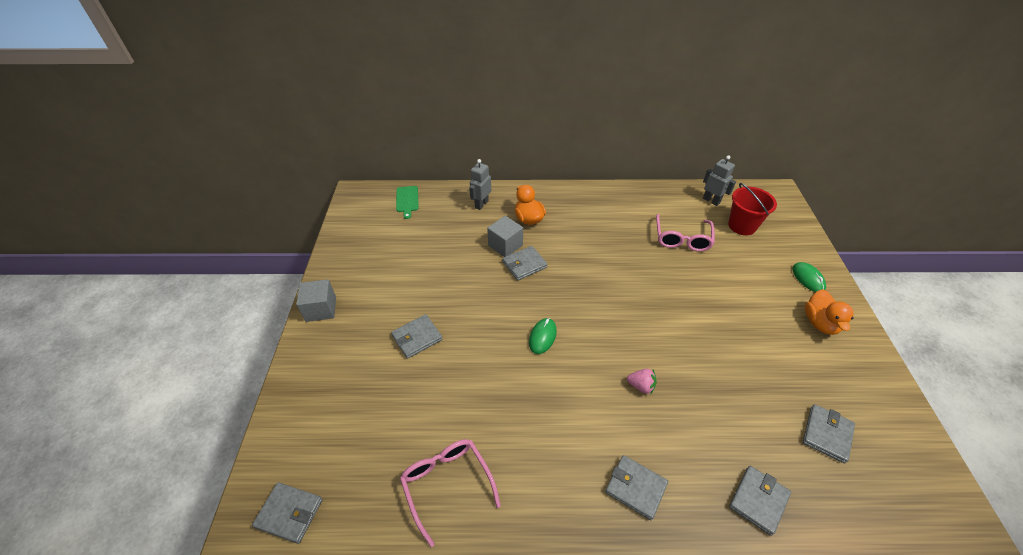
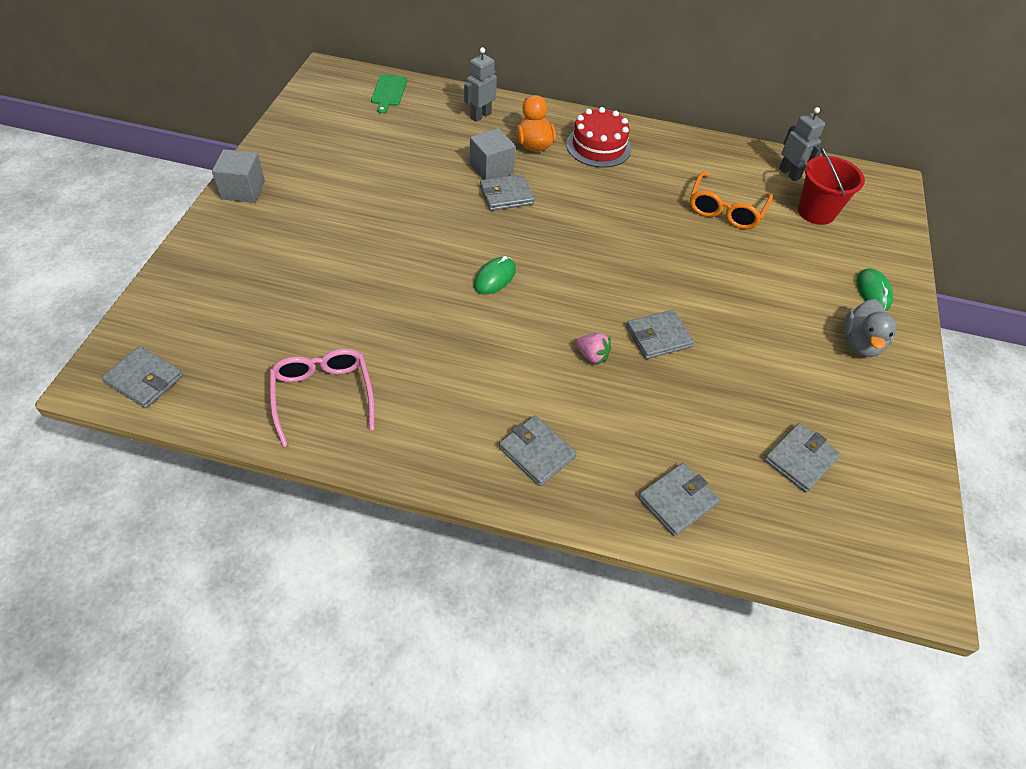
camera: 10 degrees right, 5 degrees up
(417, 338) = (344, 245): grey wallet -> grey wallet (658, 337)
(574, 209) = (598, 146): none -> red cake
(682, 239) = (725, 210): pink glasses -> orange glasses
(820, 323) = (860, 343): orange duck -> grey duck

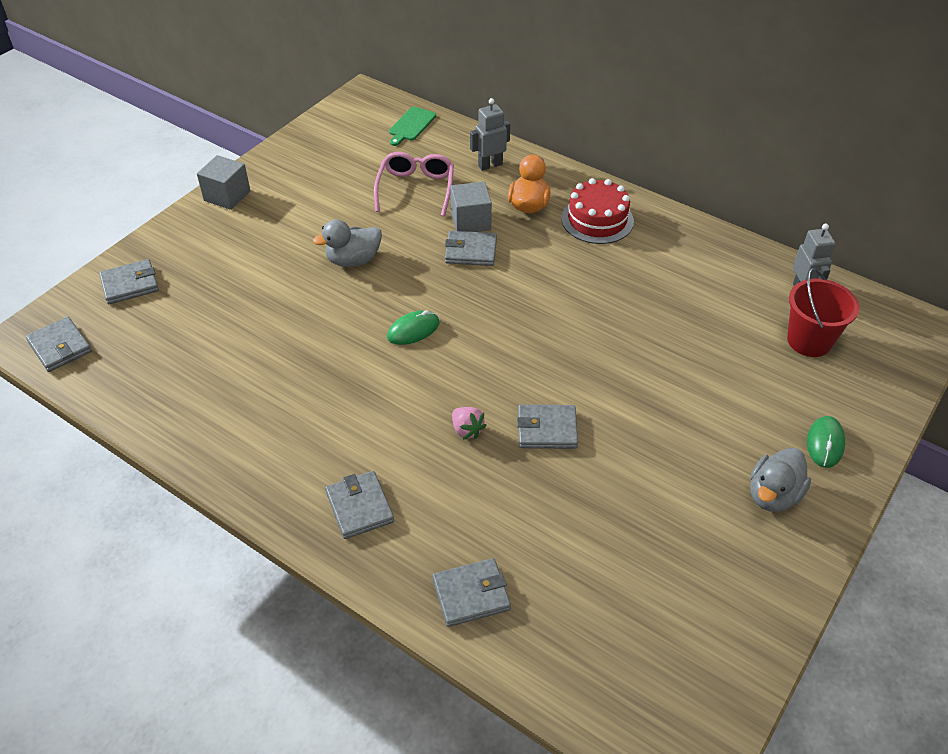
camera: 25 degrees right, 5 degrees down
(323, 396) = (197, 400): pink glasses -> pink glasses (416, 189)
(403, 226) = (353, 260): none -> grey duck
(725, 210) = (701, 315): orange glasses -> none
(800, 459) = (627, 594): grey wallet -> grey wallet (130, 284)

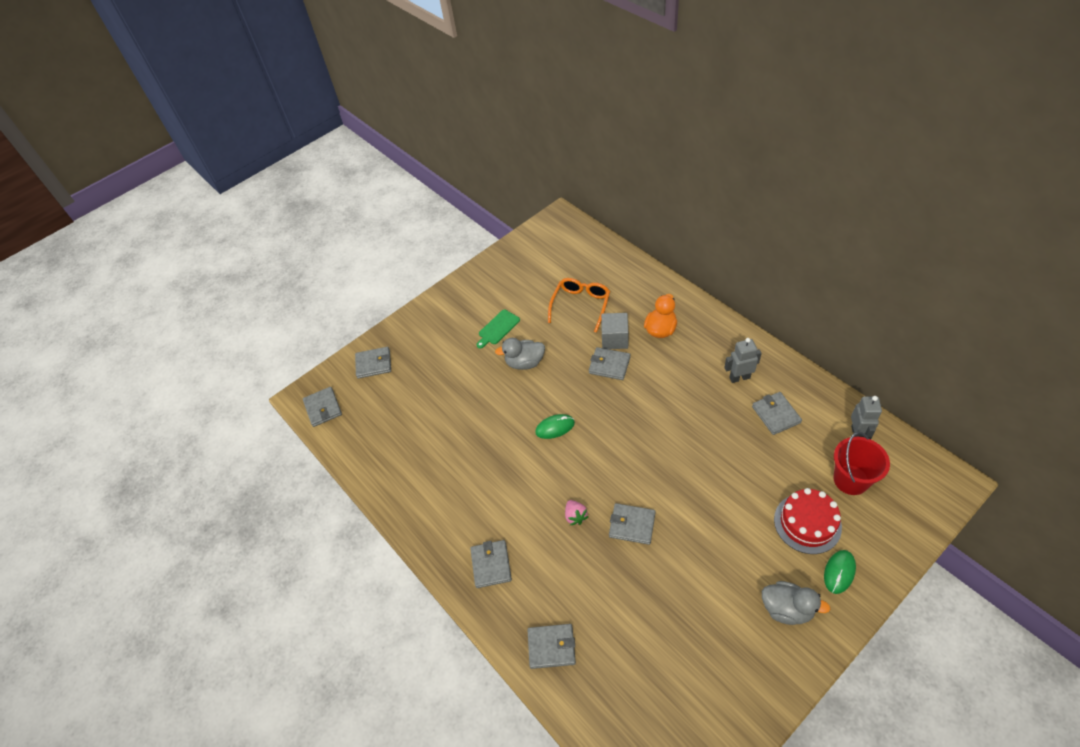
camera: 20 degrees right, 5 degrees up
(227, 196) = (448, 297): grey cube -> none
(411, 125) = (588, 248): green cutting board -> green cutting board (497, 328)
(416, 189) = (581, 305): pink glasses -> orange glasses
(490, 165) = (639, 290): grey robot -> grey robot (739, 377)
(597, 220) = (710, 348): red cake -> red cake (807, 523)
(698, 282) = (776, 414): none -> grey wallet
(773, 495) = (787, 609): grey duck -> grey duck turned 120 degrees counterclockwise

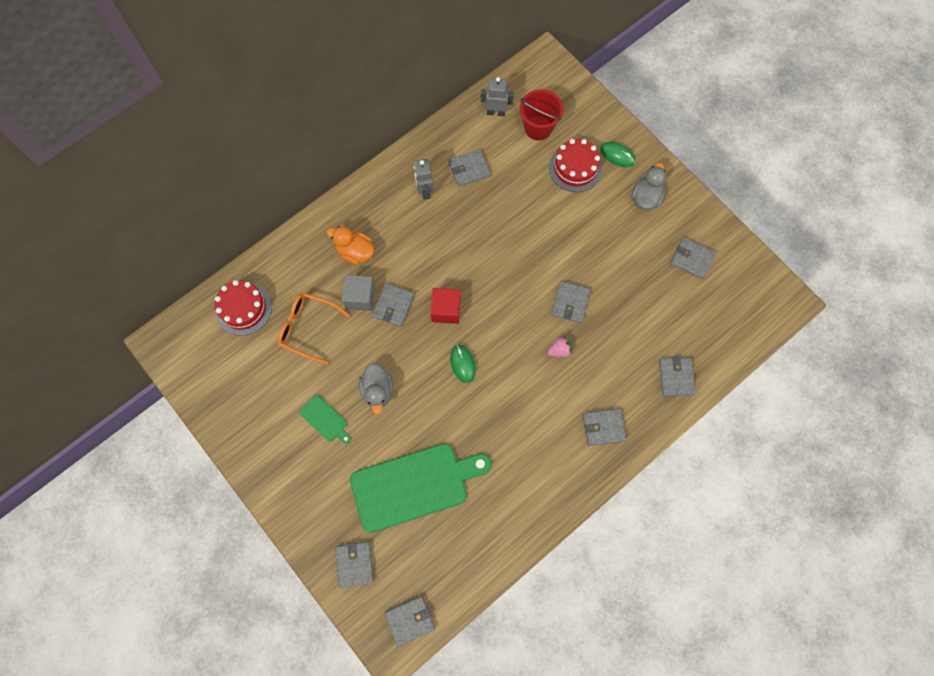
camera: 95 degrees left, 20 degrees up
(437, 399) = (414, 486): none -> green cutting board
(594, 261) = (243, 308): none -> red cake
(610, 408) = (446, 310): none -> red cube
(710, 669) = (692, 259): none -> grey wallet

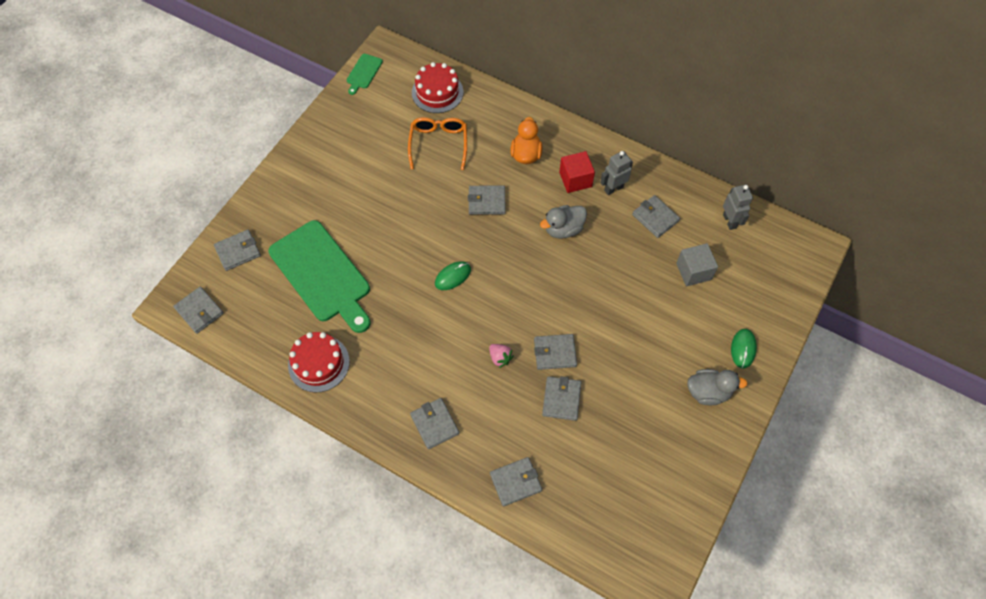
camera: 70 degrees right, 10 degrees down
(325, 419) = (360, 185): green cutting board -> green cutting board (363, 73)
(360, 297) = (484, 173): grey cube -> grey cube (693, 271)
(378, 391) = (400, 216): grey duck -> grey duck (563, 229)
(446, 310) = (500, 245): red cube -> red cube (575, 179)
(538, 128) = (733, 264): red bucket -> none
(575, 168) = (707, 312): red cake -> red cake (319, 363)
(692, 259) = (658, 461): grey wallet -> grey wallet (561, 399)

